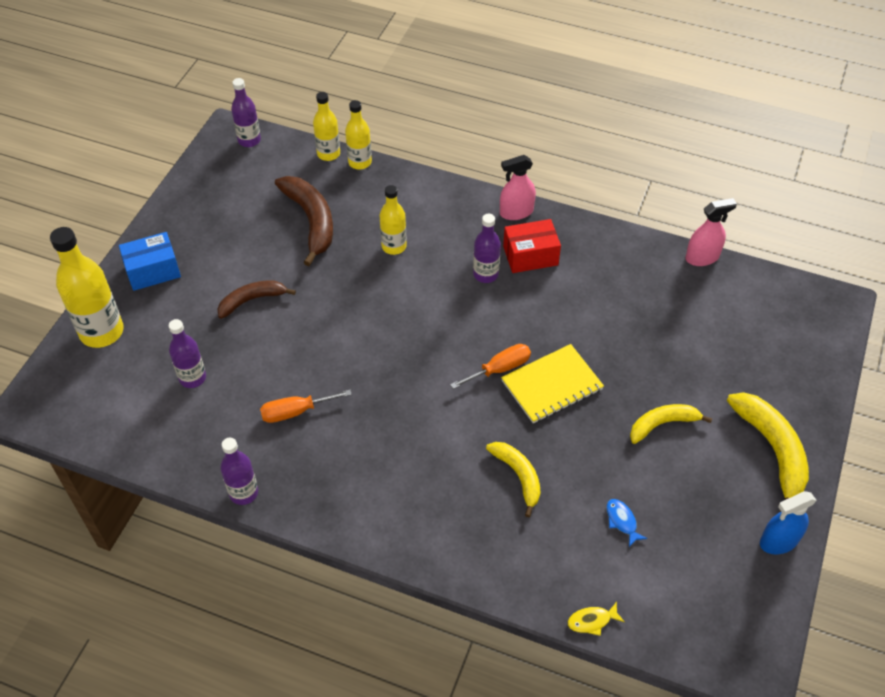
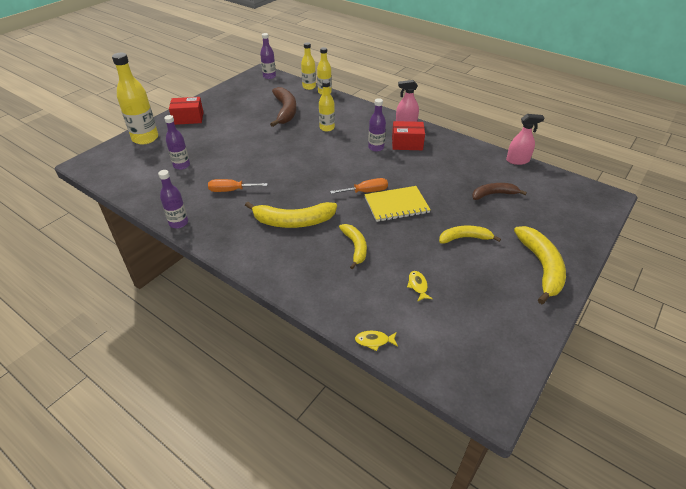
camera: 15 degrees right, 10 degrees down
(153, 271) = (188, 118): blue box -> red box
(251, 300) = (234, 138): brown banana -> brown banana (493, 194)
(414, 450) = (293, 221): none -> yellow banana
(622, 521) = (418, 286): blue fish -> yellow fish
(778, 541) = (533, 321): blue spray bottle -> none

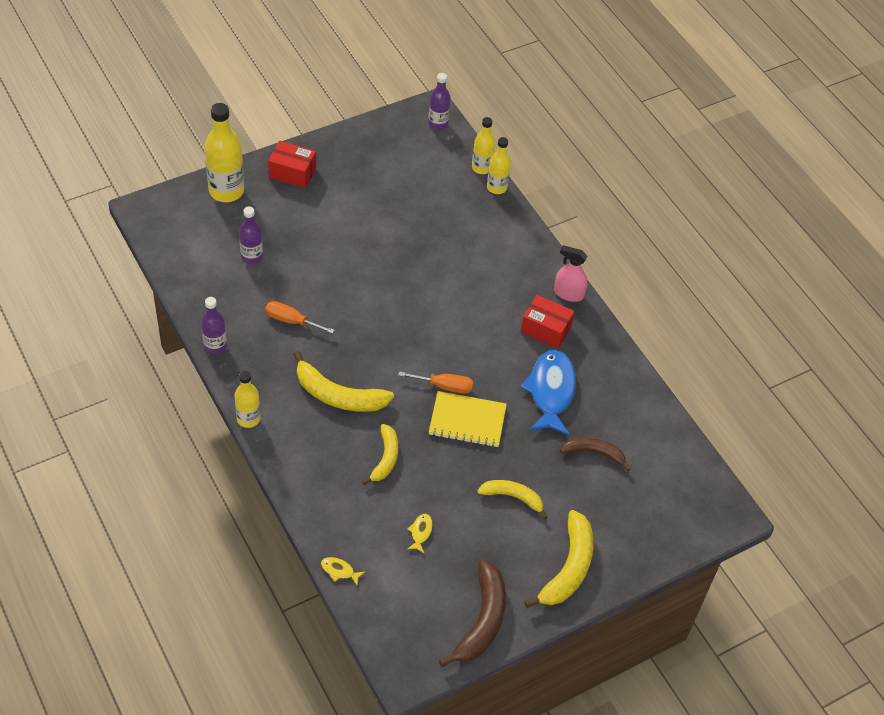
camera: 20 degrees right, 10 degrees up
(285, 111) = (423, 206): brown banana -> brown banana (482, 620)
(327, 128) = (460, 260): yellow bottle -> yellow bottle (248, 419)
(376, 147) = (501, 320): purple bottle -> none
(437, 172) = (551, 391): none -> blue fish
(517, 160) = (668, 415): pink spray bottle -> none

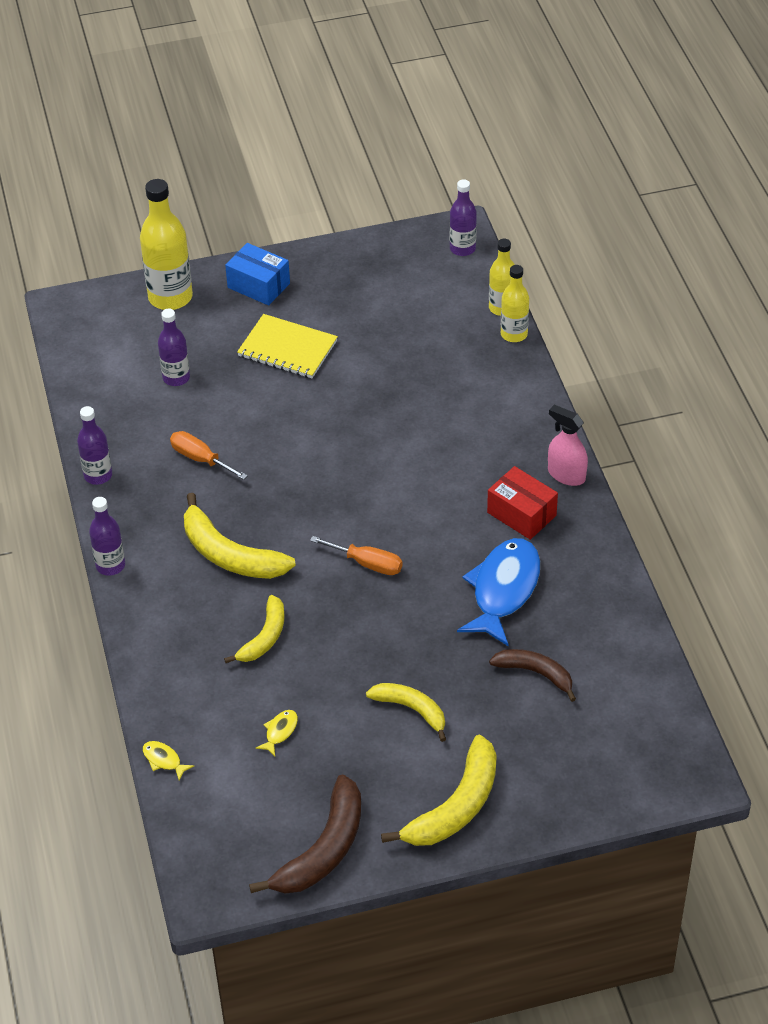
camera: 20 degrees right, 5 degrees down
(248, 419) = (110, 565): yellow bottle -> purple bottle
(292, 172) = (258, 285): red box -> blue box
(467, 420) = (383, 609): yellow notebook -> yellow notebook (287, 348)

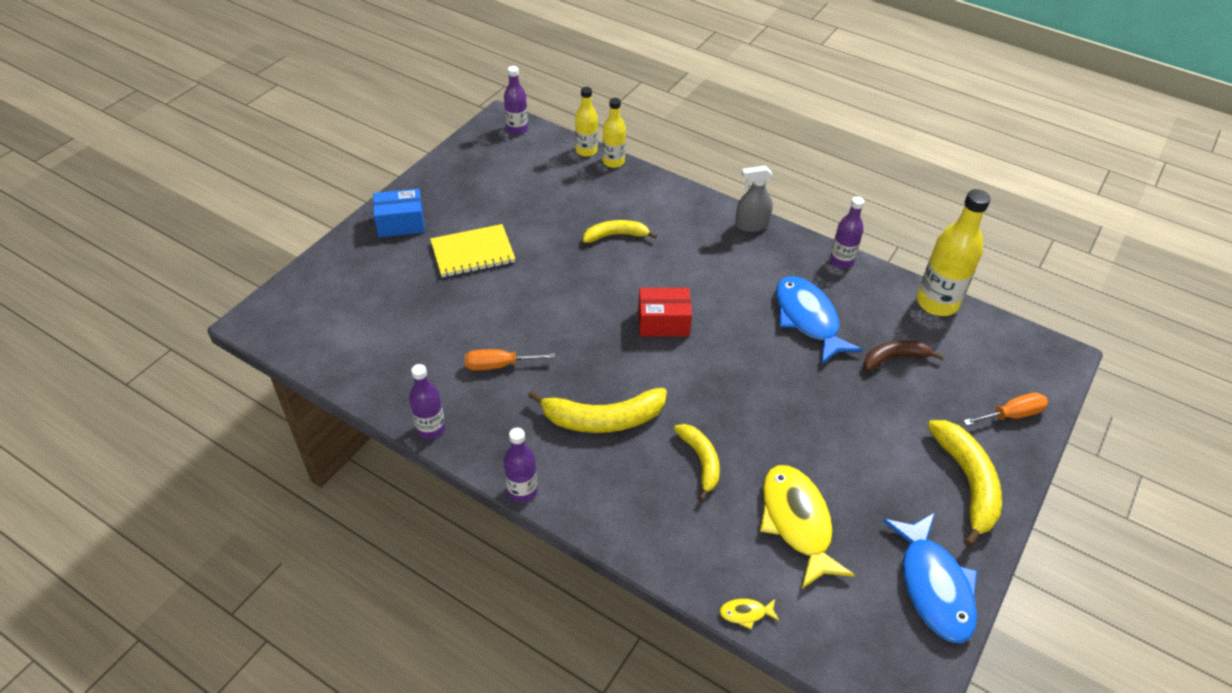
camera: 45 degrees left, 0 degrees up
(170, 297) = (340, 267): yellow bottle -> yellow bottle (937, 303)
(176, 378) = (411, 319): purple bottle -> purple bottle (841, 261)
(280, 732) = (797, 522): yellow fish -> yellow fish, size x2.47
(323, 849) = (933, 586): brown banana -> blue fish
(367, 563) = (704, 360): orange screwdriver -> orange screwdriver (1012, 415)
(411, 709) = (857, 438): yellow banana -> yellow banana (616, 235)
(521, 514) = (757, 265): red box -> red box (663, 322)
(566, 475) = (751, 225): pink spray bottle -> grey spray bottle

